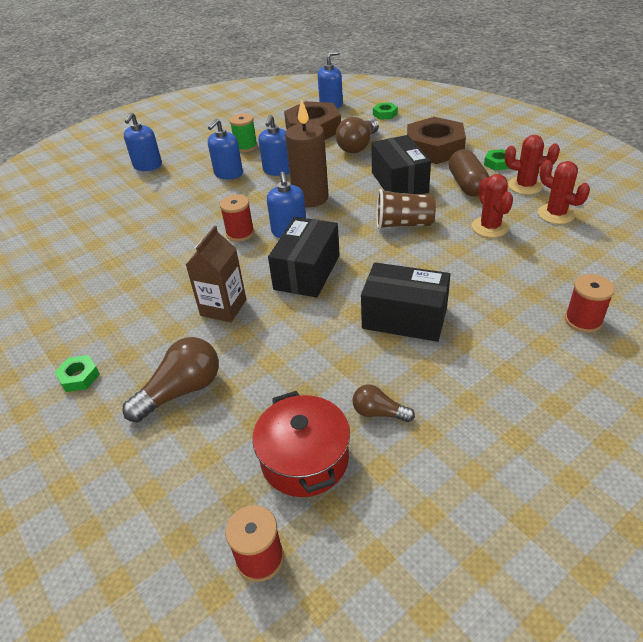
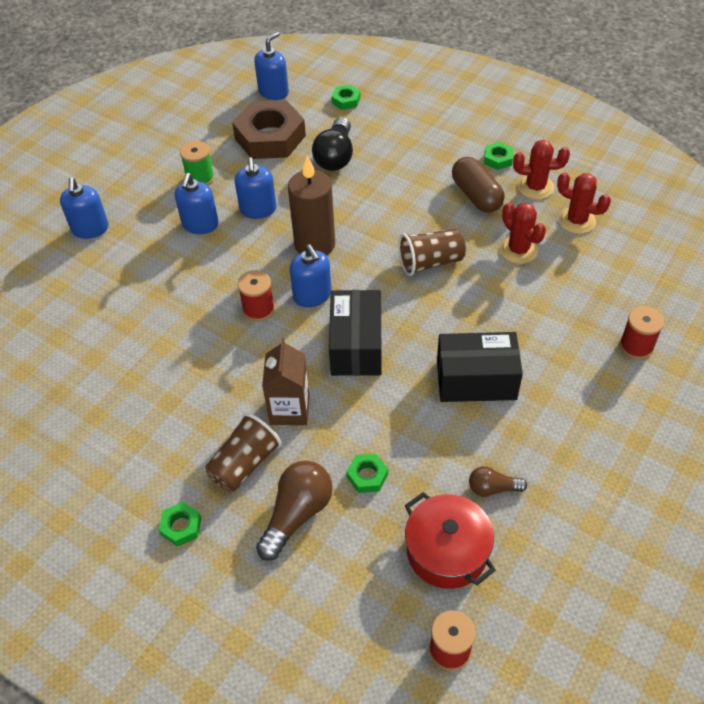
camera: 20 degrees left, 10 degrees up
(161, 341) = (245, 464): none -> brown cup
(262, 374) = (367, 476): none -> green nut
(358, 146) = (335, 156): brown light bulb -> black light bulb
(399, 182) = (403, 204): black box -> none
(434, 148) = (423, 147): brown nut -> none

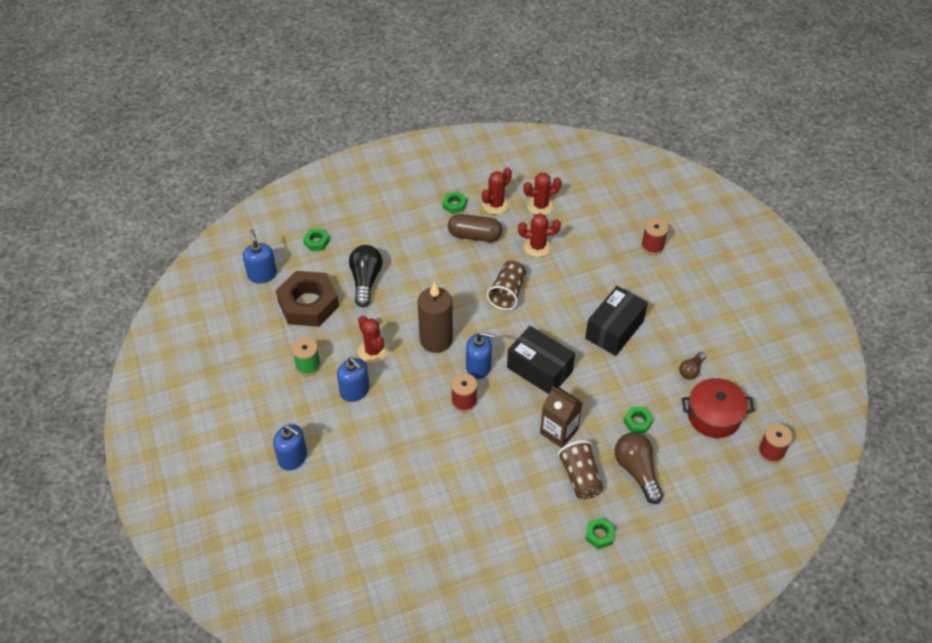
camera: 55 degrees left, 0 degrees up
(258, 209) = (373, 351): blue soap dispenser -> red cactus
(335, 156) = (366, 281): black light bulb -> black light bulb turned 135 degrees counterclockwise

